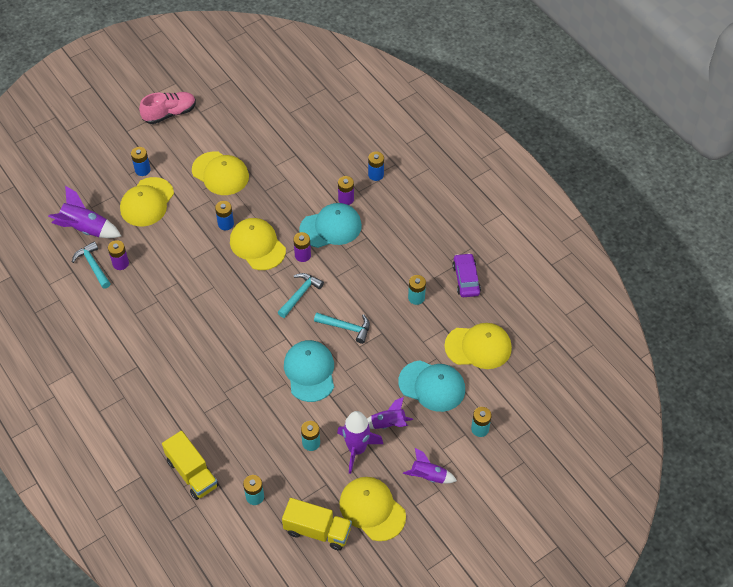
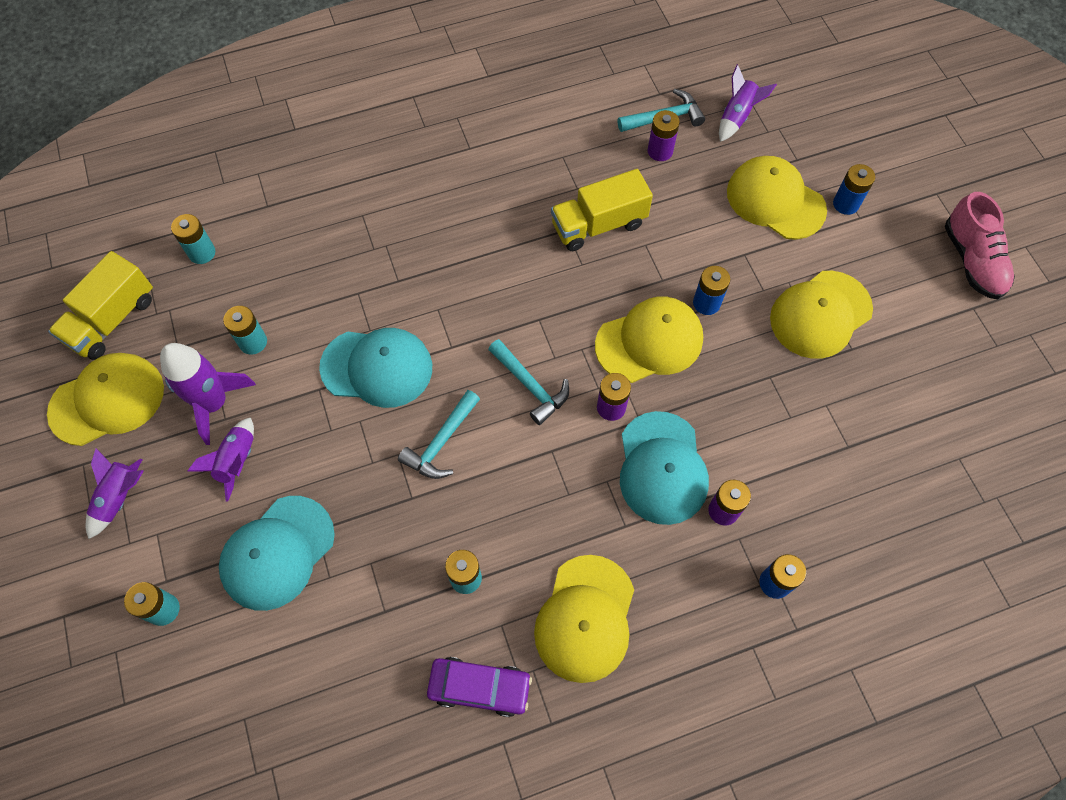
camera: 105 degrees right, 10 degrees up
(86, 229) = (737, 117): purple rocket -> purple rocket, size x0.65
(192, 473) = (272, 186): yellow truck -> yellow truck (598, 225)
(478, 347) = (323, 661): yellow cap -> yellow cap (585, 618)

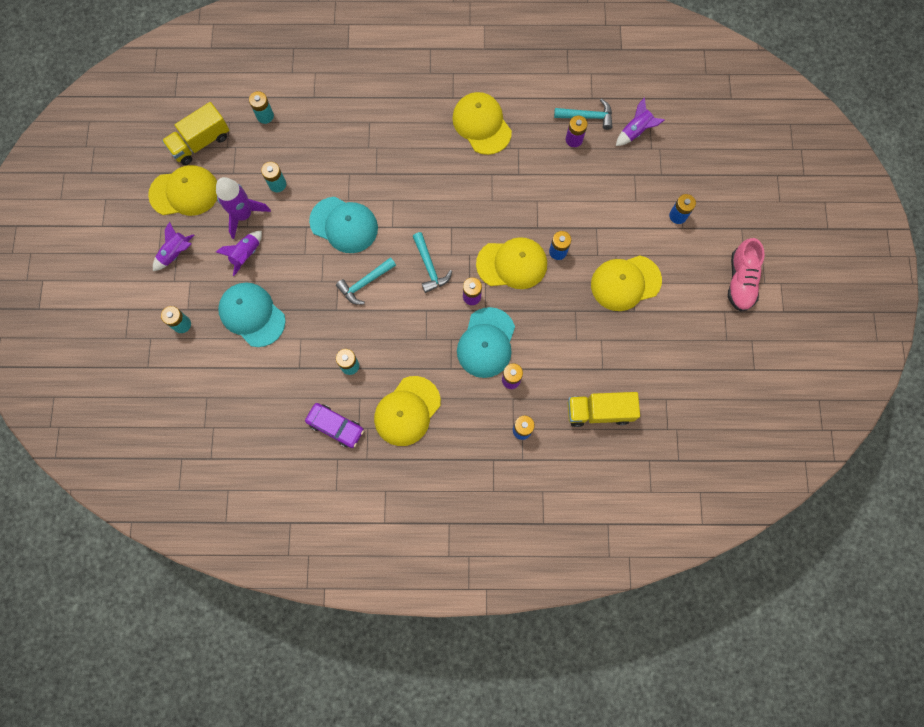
camera: 20 degrees right, 10 degrees up
(277, 553) = (252, 315): turquoise cap -> turquoise cap turned 75 degrees clockwise
(598, 225) = (513, 177): yellow truck -> yellow truck (599, 411)
(775, 200) = (633, 198): yellow cap -> yellow cap (481, 124)

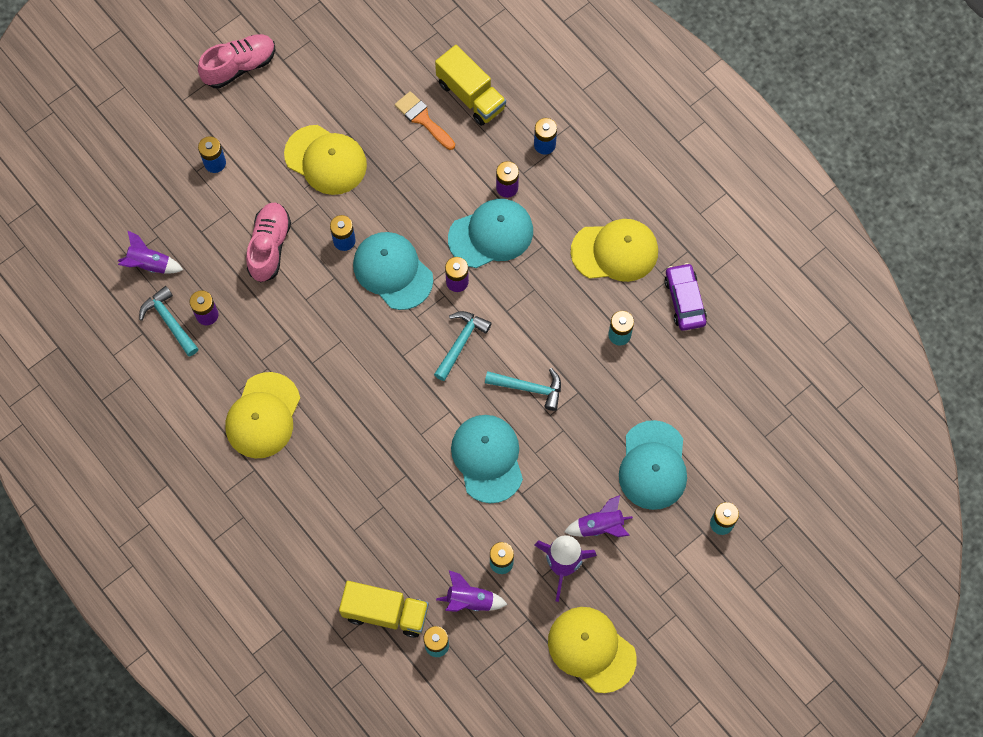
camera: 130 degrees left, 5 degrees down
(176, 253) = (660, 596): purple rocket -> purple rocket (470, 600)
(201, 142) = (524, 685): yellow truck -> yellow truck (385, 612)
(512, 264) = (392, 271): yellow cap -> turquoise cap
(590, 205) = (269, 247): none -> pink shoe
(606, 366) = (423, 119): none -> orange brush

